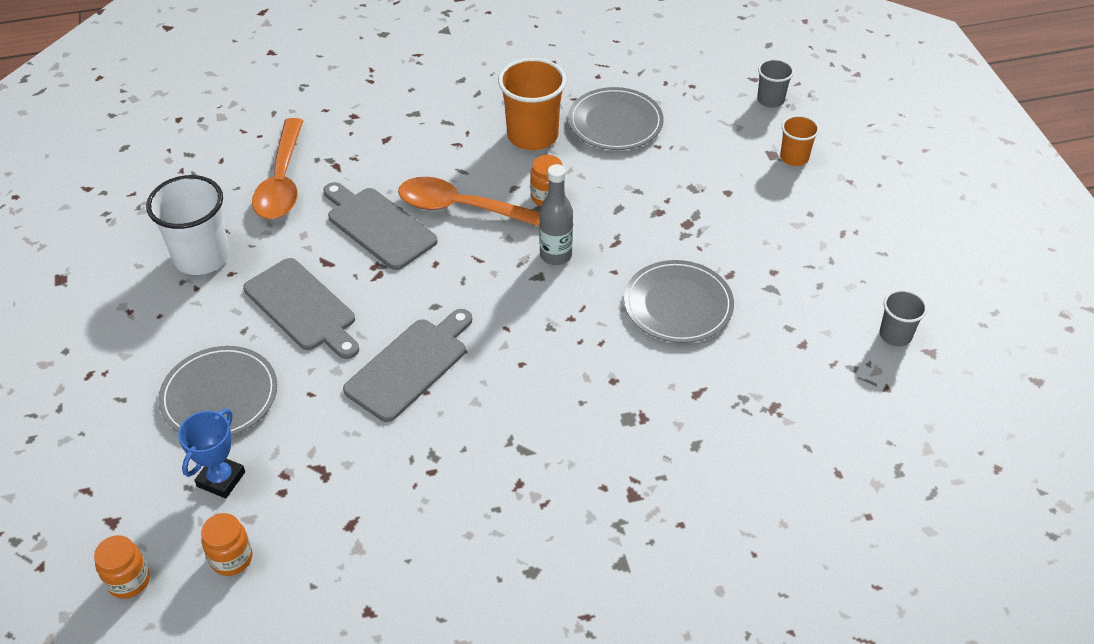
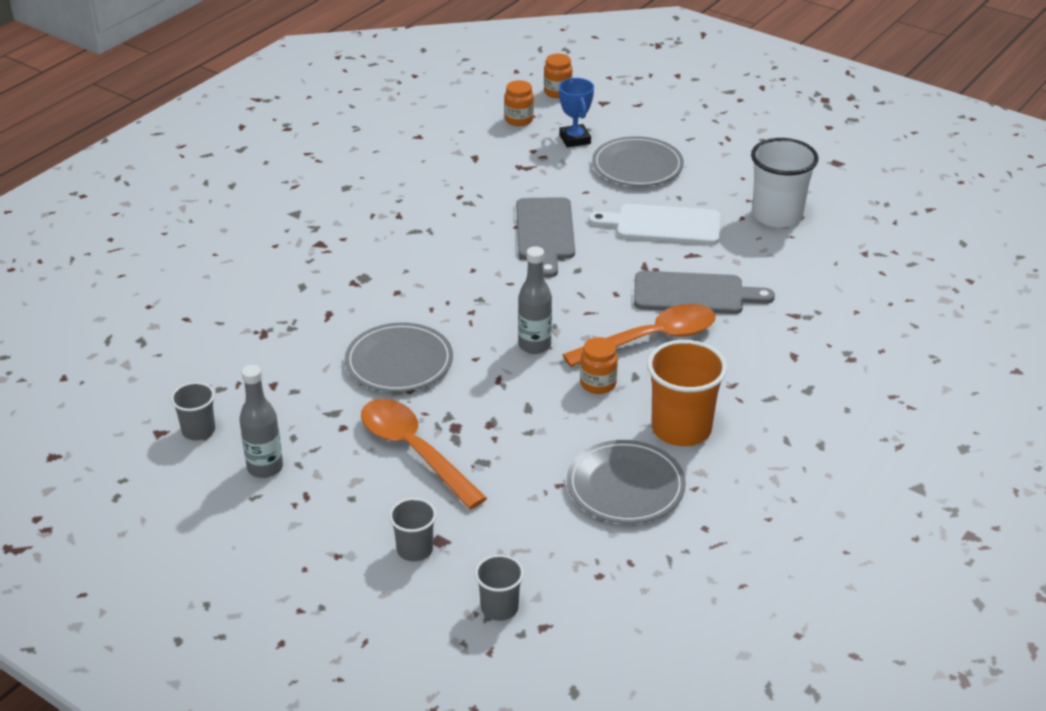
camera: 140 degrees right, 10 degrees down
(282, 181) = (813, 284): orange spoon -> orange spoon (414, 451)
(303, 308) = (663, 225): grey cutting board -> white cutting board
(794, 158) = (415, 549): orange cup -> grey cup
(859, 271) = (265, 468): none -> grey bottle

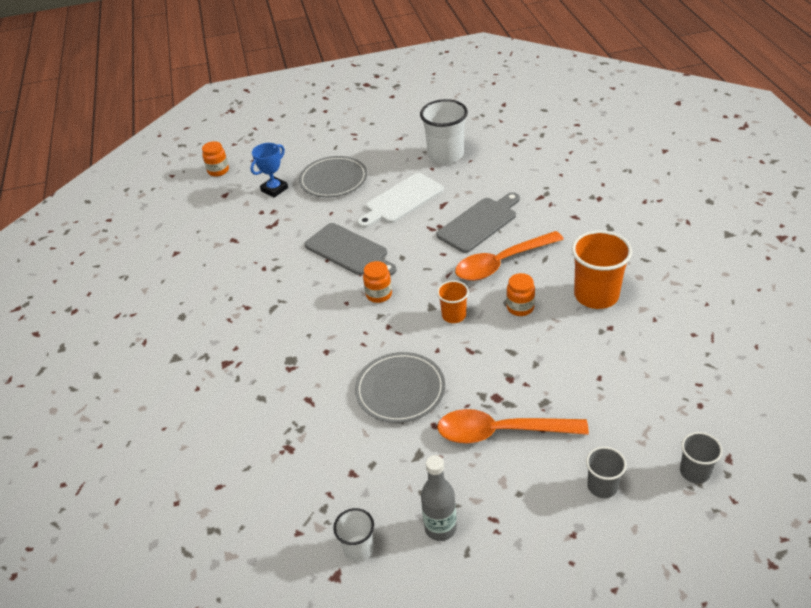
camera: 45 degrees left, 5 degrees up
(198, 431) = (358, 548): grey cup -> white cup
(519, 120) = (222, 201): orange jar -> orange jar (379, 294)
(534, 345) = (454, 315): grey bottle -> orange cup
(575, 139) = (274, 189): blue trophy -> blue trophy turned 75 degrees counterclockwise
(625, 486) = (626, 347): grey plate -> none
(651, 339) = (502, 263): orange spoon -> orange spoon turned 135 degrees counterclockwise

